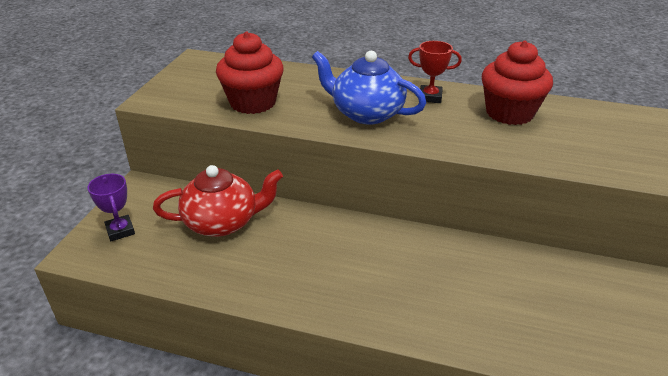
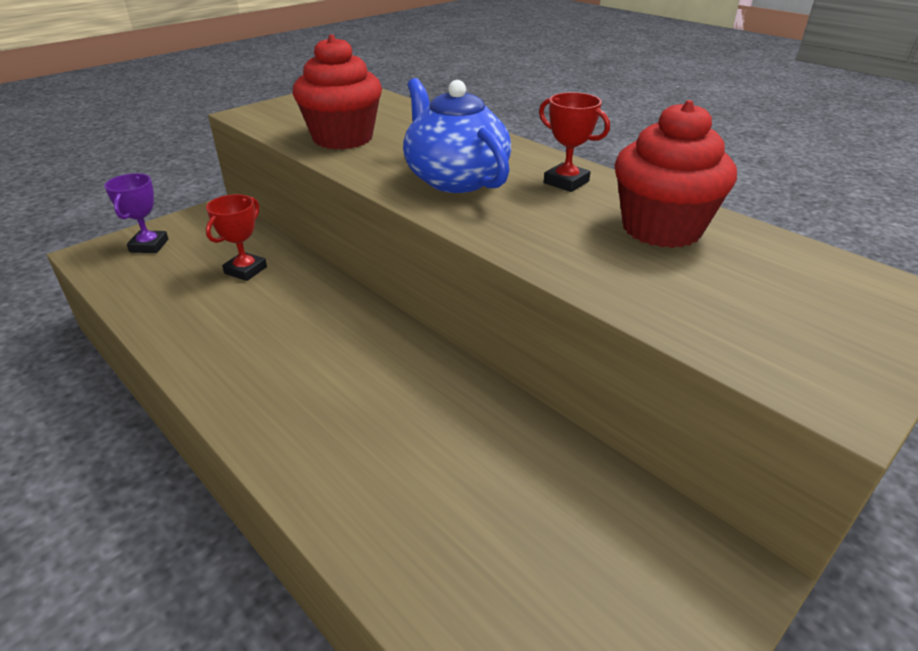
camera: 30 degrees right, 0 degrees up
(222, 222) = (246, 270): red teapot -> red trophy

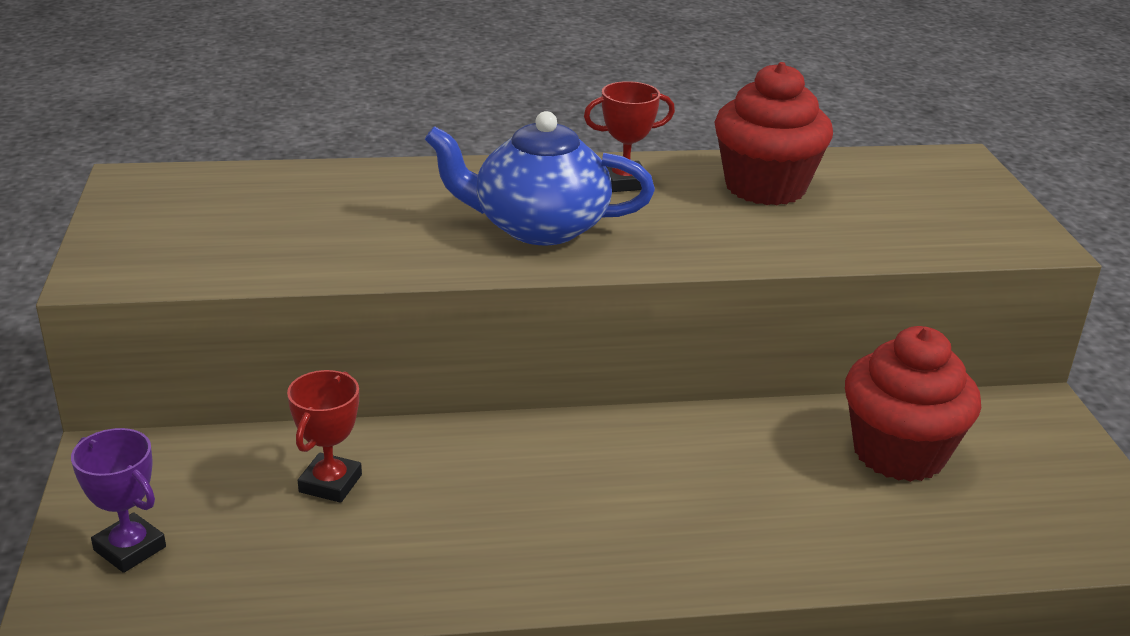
camera: 55 degrees left, 5 degrees down
(246, 270) = (330, 483): red trophy -> red trophy turned 45 degrees clockwise
(343, 138) = (317, 244): red cupcake -> red cupcake (899, 453)

